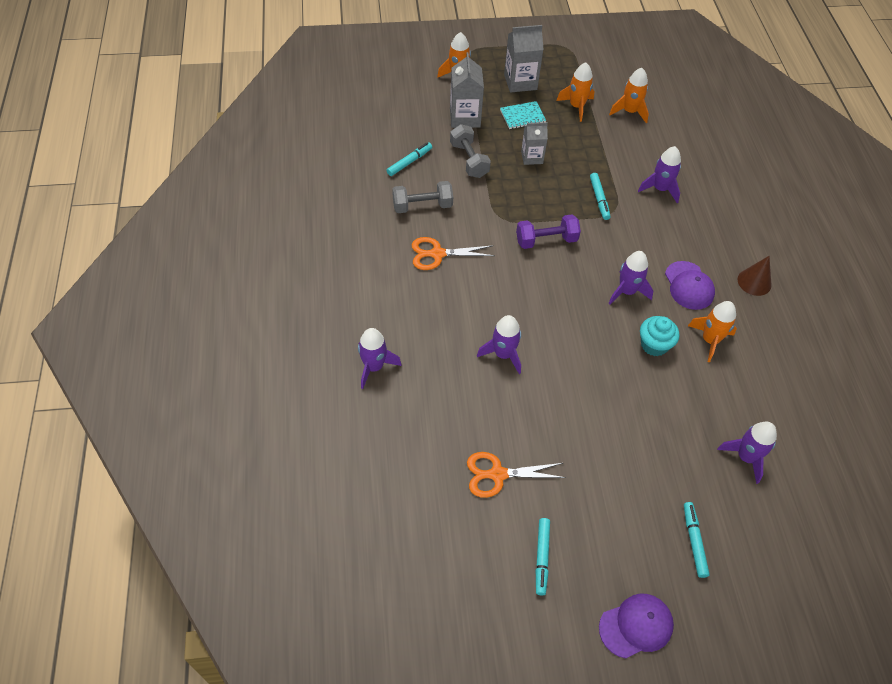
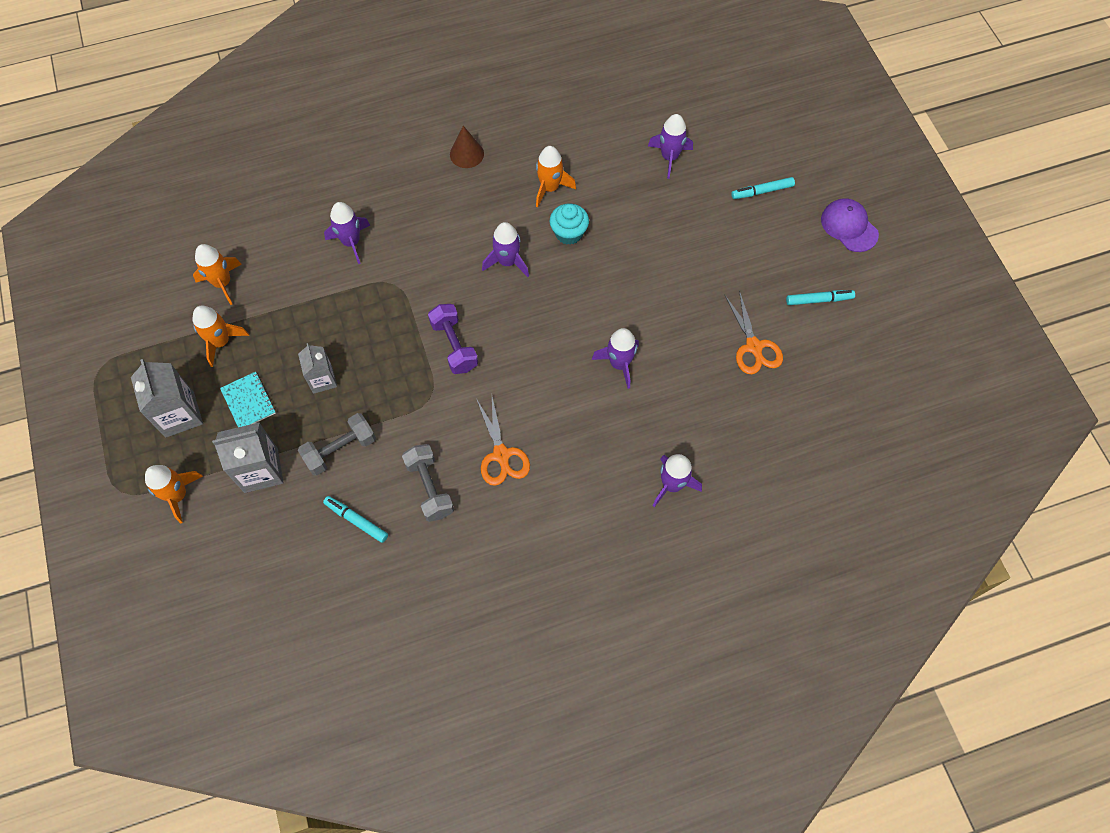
camera: 100 degrees left, 10 degrees up
(599, 199) = (379, 300): turquoise marker -> none
(689, 286) = (486, 208): purple cap -> none

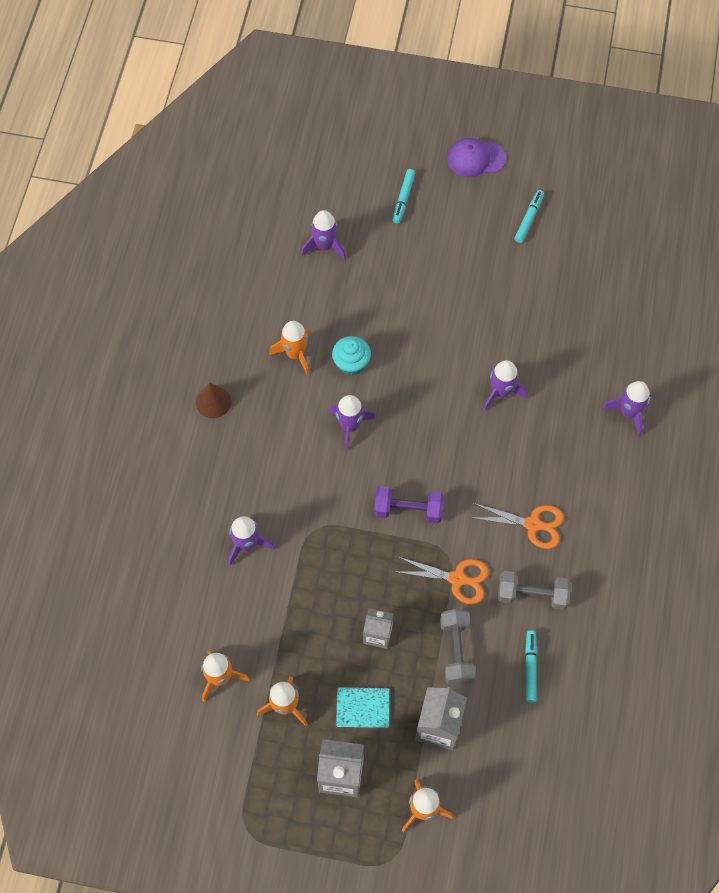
camera: 60 degrees left, 0 degrees up
(356, 520) = (530, 667): turquoise marker -> turquoise marker turned 120 degrees clockwise
(754, 347) = (543, 288): orange scissors -> orange scissors (458, 579)

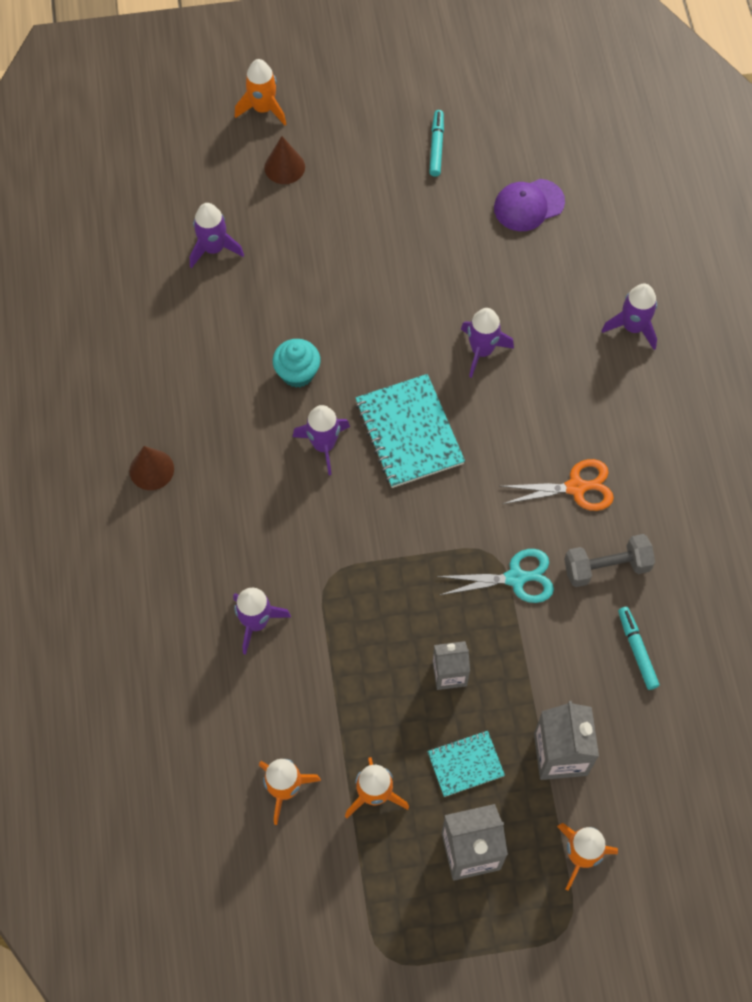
camera: 20 degrees left, 0 degrees up
(295, 354) = (227, 383): orange rocket -> orange rocket (263, 109)
(403, 199) = (284, 167): turquoise marker -> brown cone
(408, 510) = (428, 519): purple dumbbell -> none
(419, 438) = (409, 432): none -> turquoise notebook
(456, 651) = (546, 660): grey dumbbell -> none
(458, 579) = (516, 578): orange scissors -> turquoise scissors
(475, 158) = (350, 97): purple cap -> purple cap (528, 205)

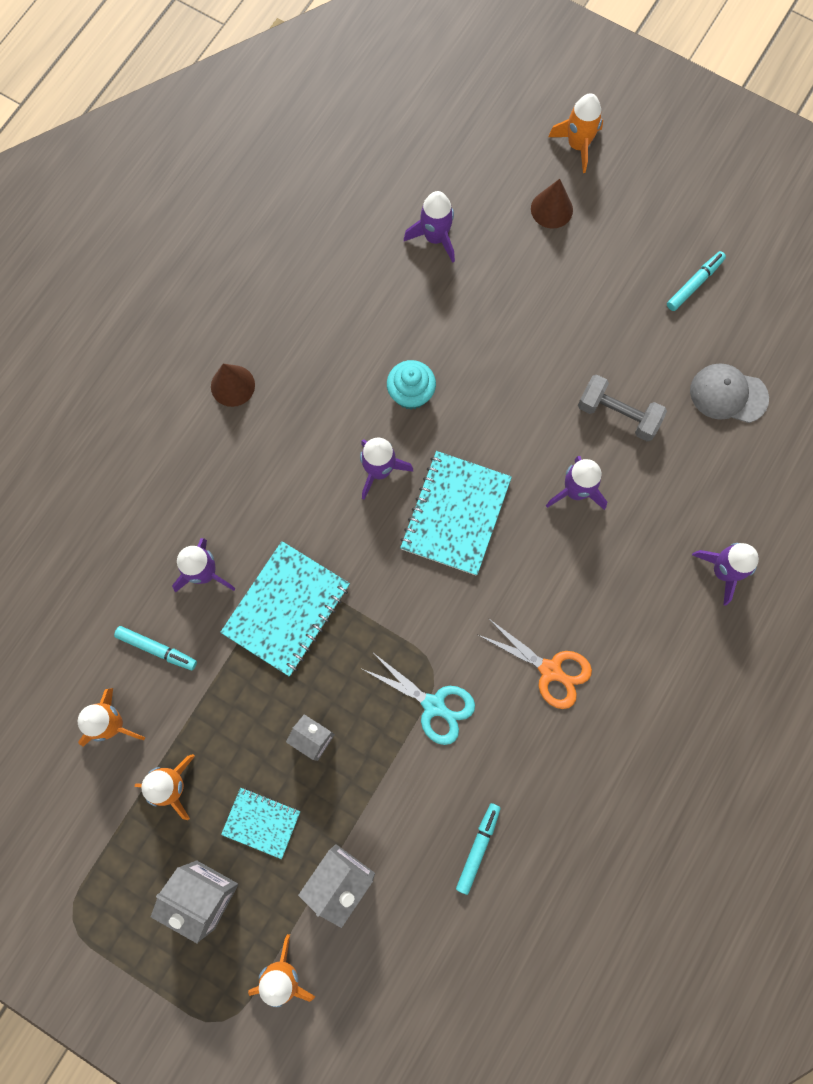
camera: 40 degrees right, 10 degrees up
(269, 707) = (157, 649): none -> turquoise marker
(344, 598) = (286, 609): none -> turquoise notebook
(528, 205) = (728, 394): purple cap -> grey cap
(606, 567) = (515, 758): grey dumbbell -> grey dumbbell (618, 414)

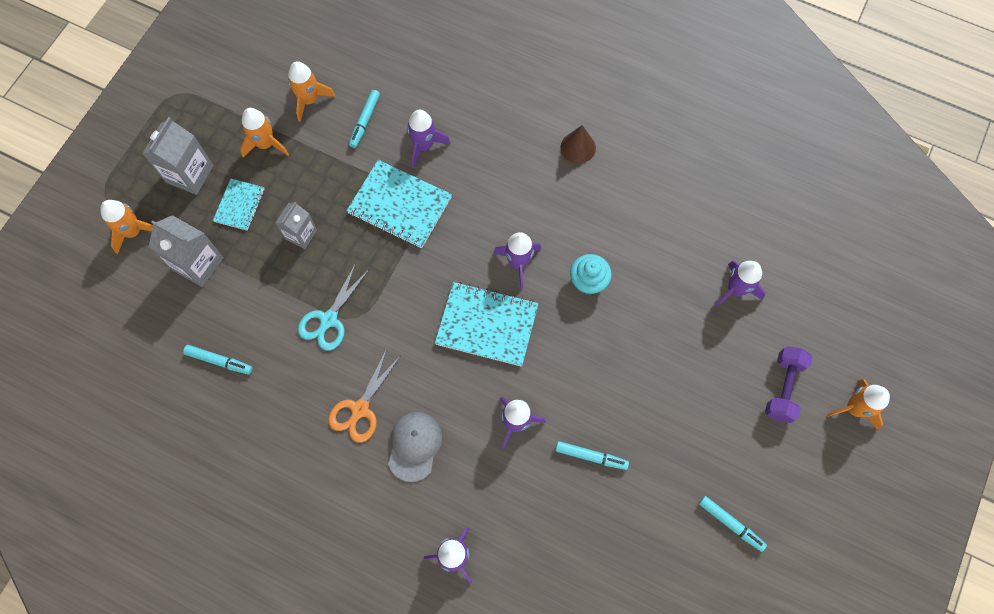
camera: 85 degrees right, 5 degrees down
(551, 209) = (783, 388): brown cone -> purple dumbbell
(618, 414) = (591, 456): grey dumbbell -> turquoise marker
(728, 394) = (623, 558): grey cap -> grey cap (414, 446)

